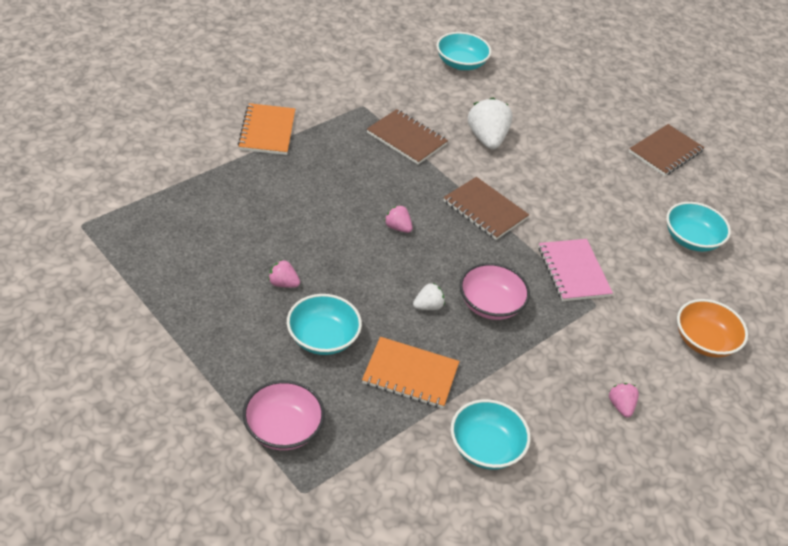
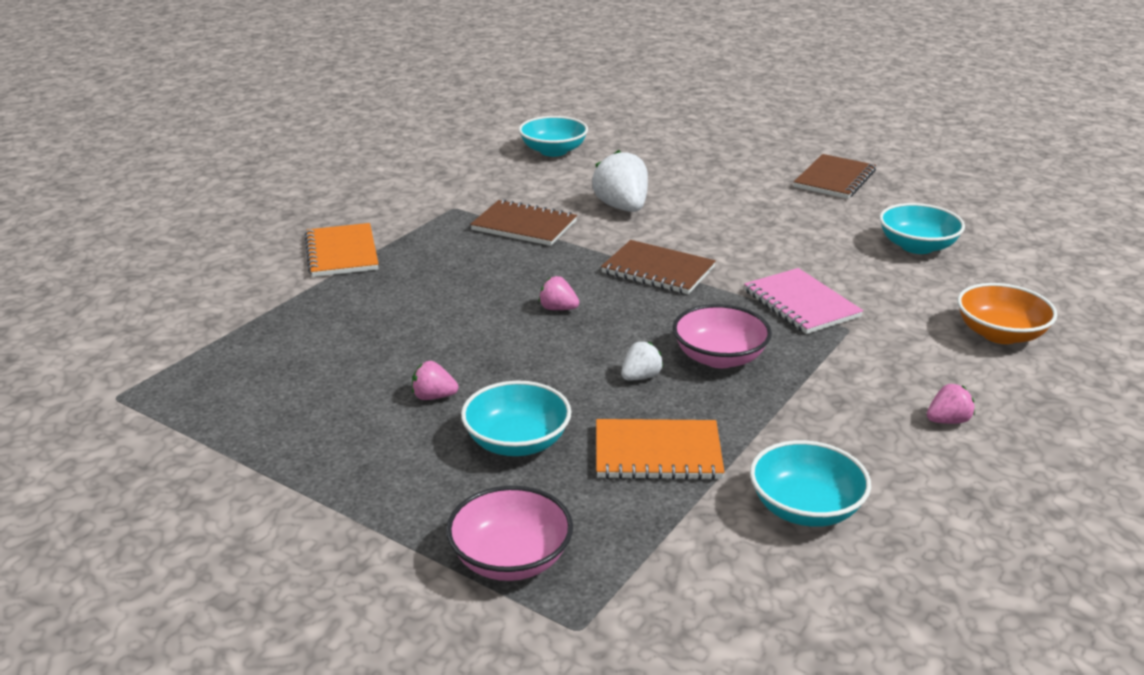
camera: 10 degrees left, 15 degrees down
(620, 406) = (947, 421): pink strawberry -> pink strawberry turned 90 degrees clockwise

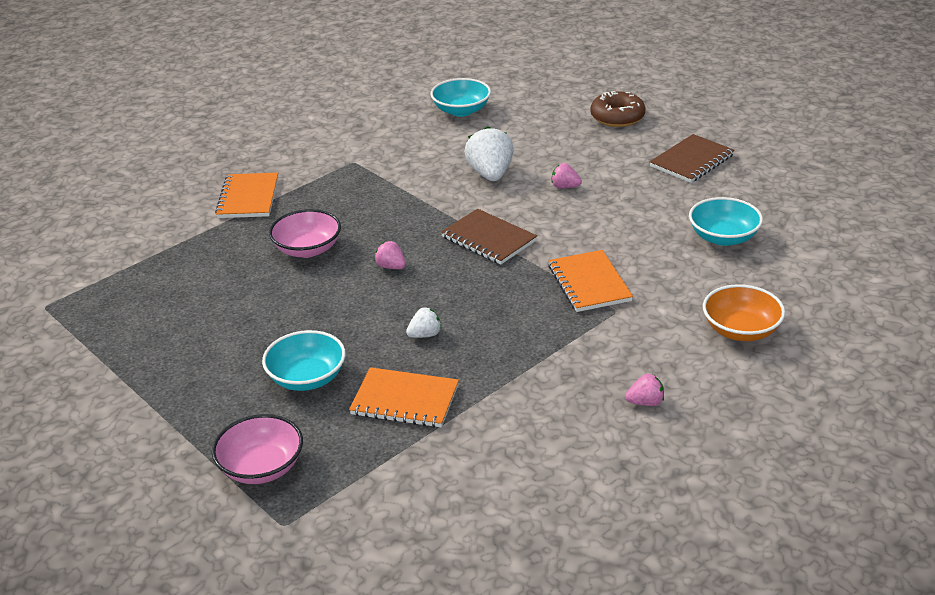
camera: 15 degrees right, 5 degrees up
(433, 397) = (264, 333): pink strawberry -> pink strawberry (565, 187)
(524, 226) = (401, 185): brown notebook -> none
(719, 357) = (495, 325): pink bowl -> pink bowl (307, 249)
(729, 146) = (617, 117): none -> brown donut
(801, 304) = (589, 283): pink notebook -> orange notebook
(805, 508) = (490, 459): turquoise bowl -> none

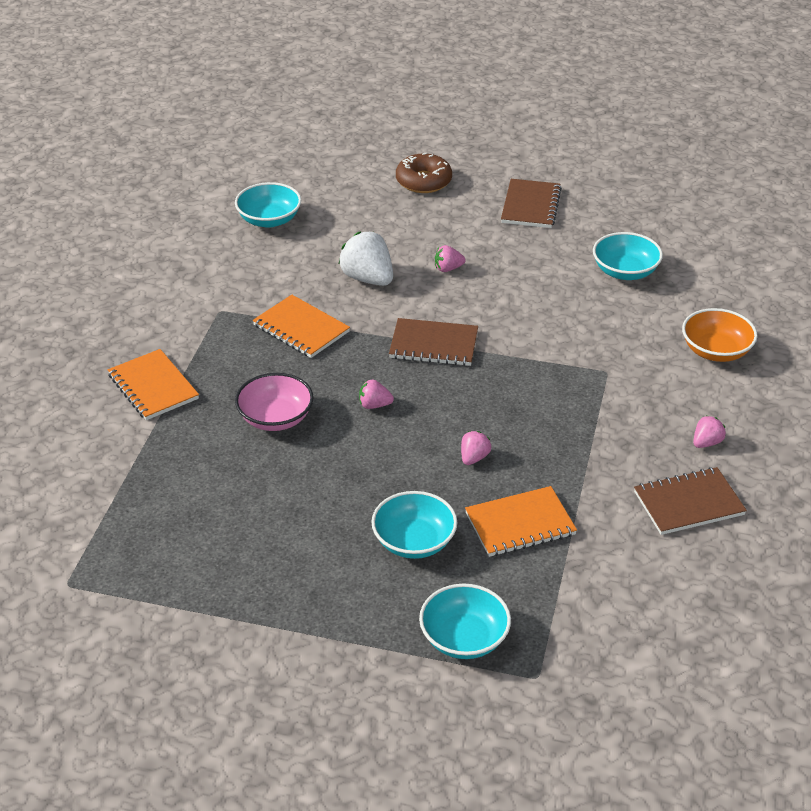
camera: 35 degrees left, 5 degrees up
(261, 467) = (464, 638): pink bowl -> turquoise bowl
(425, 335) = (474, 458): white strawberry -> pink strawberry
(571, 446) = (688, 503): none -> brown notebook
(589, 283) = (561, 355): orange notebook -> orange notebook (301, 329)

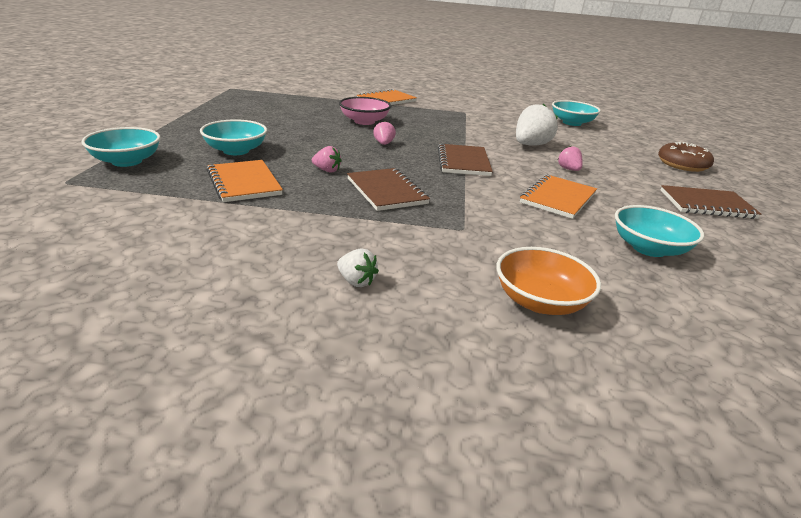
camera: 80 degrees right, 10 degrees down
(301, 329) = (459, 128): orange notebook -> orange notebook (558, 198)
(688, 503) = (252, 262): brown notebook -> brown notebook (386, 191)
(706, 443) = (356, 281): pink strawberry -> white strawberry

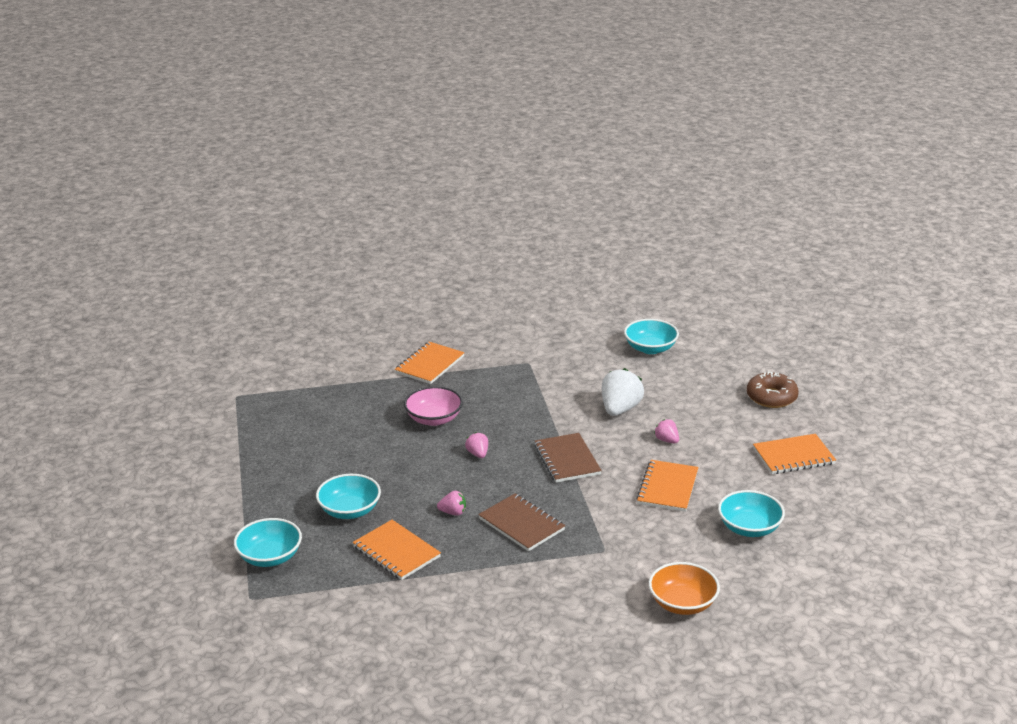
camera: 15 degrees left, 0 degrees up
(356, 281) = (555, 624): white strawberry -> none
(706, 204) = (793, 456): brown notebook -> orange notebook

